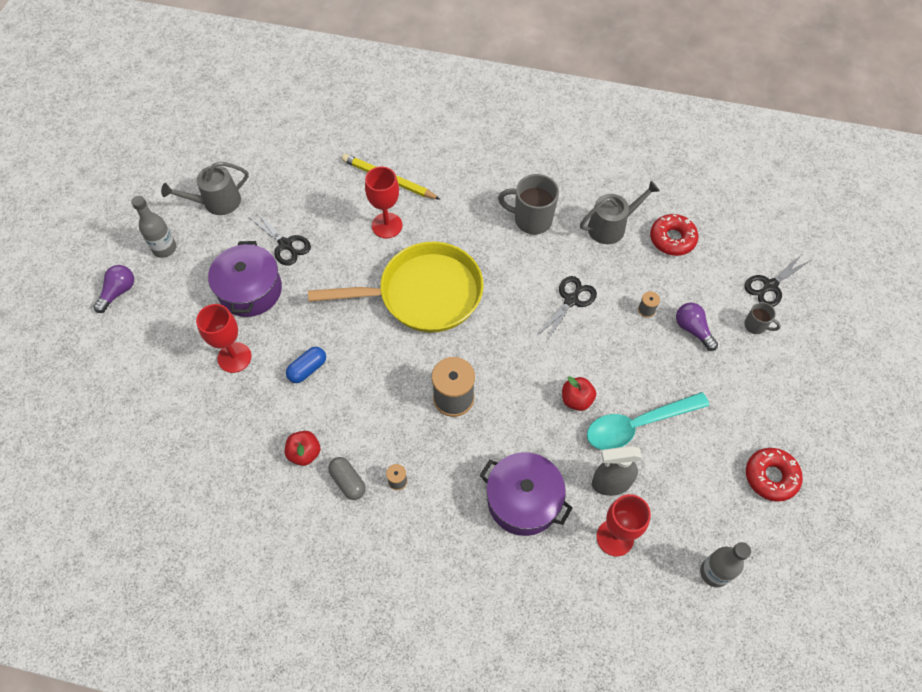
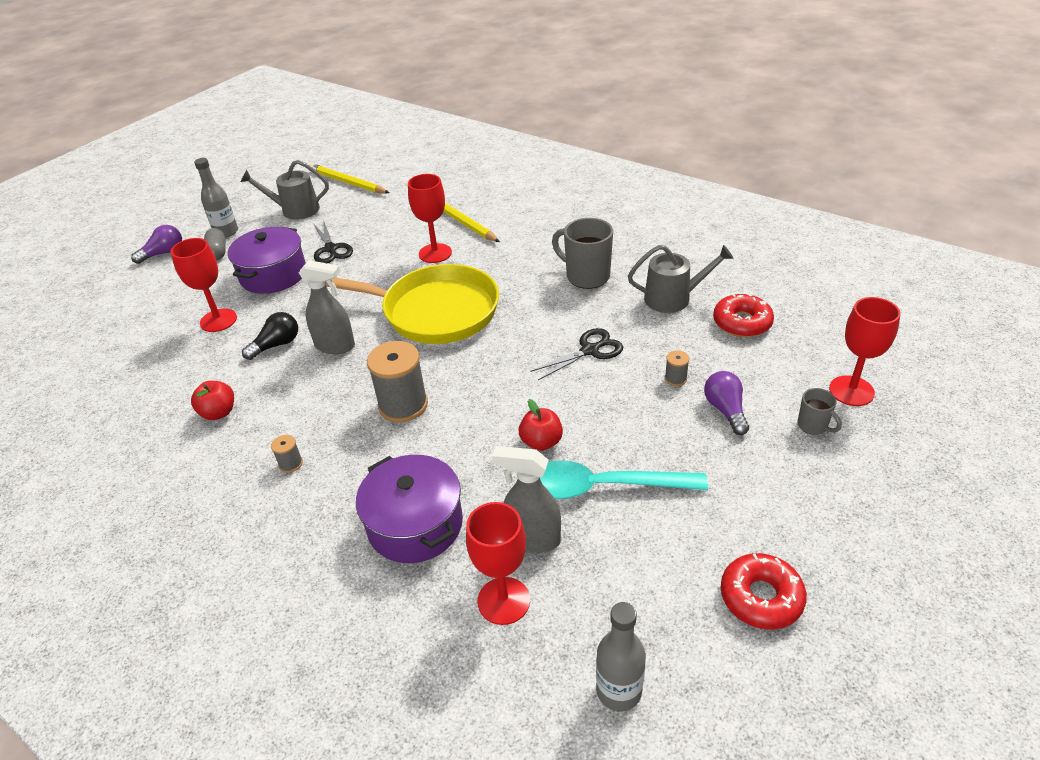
camera: 25 degrees right, 20 degrees down
(246, 152) = (347, 182): none -> yellow pencil
(307, 369) = (276, 345): blue capsule -> black light bulb
(348, 481) = (240, 449): grey capsule -> grey capsule (218, 252)
(361, 355) = (335, 346): none -> grey spray bottle
(770, 286) = (851, 391): black scissors -> red goblet

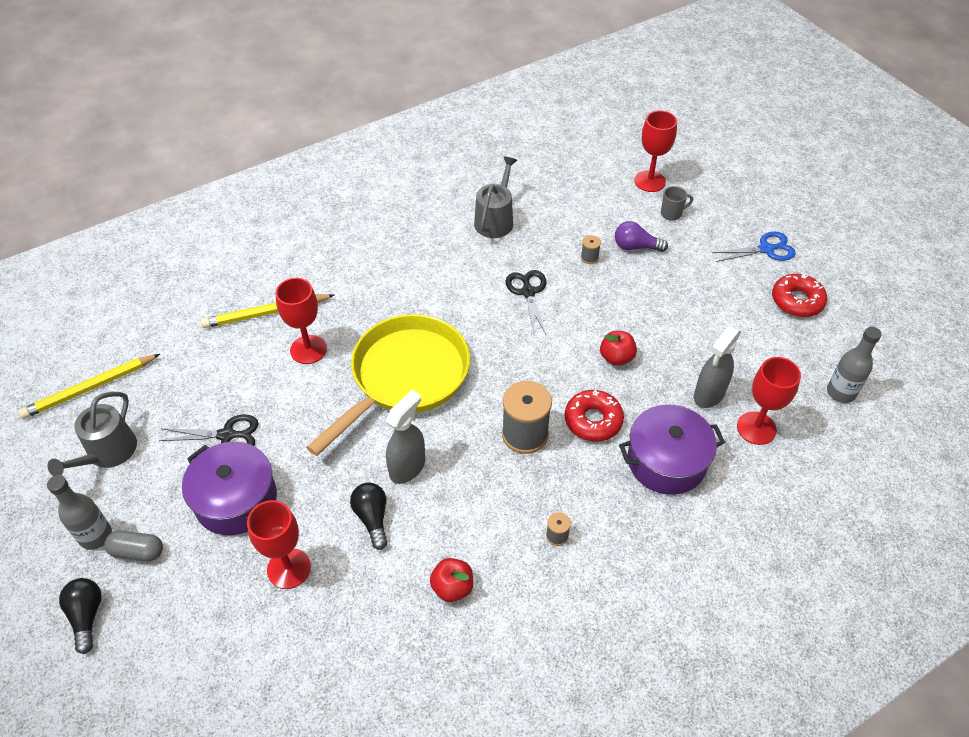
camera: 70 degrees left, 10 degrees up
(163, 253) = (87, 616): purple light bulb -> black light bulb
(586, 276) = (428, 258): grey mug -> none
(602, 487) = (677, 339): turquoise spoon -> none
(742, 322) = (549, 197): red donut -> red donut (593, 420)
(834, 538) = (766, 249): none -> blue scissors

